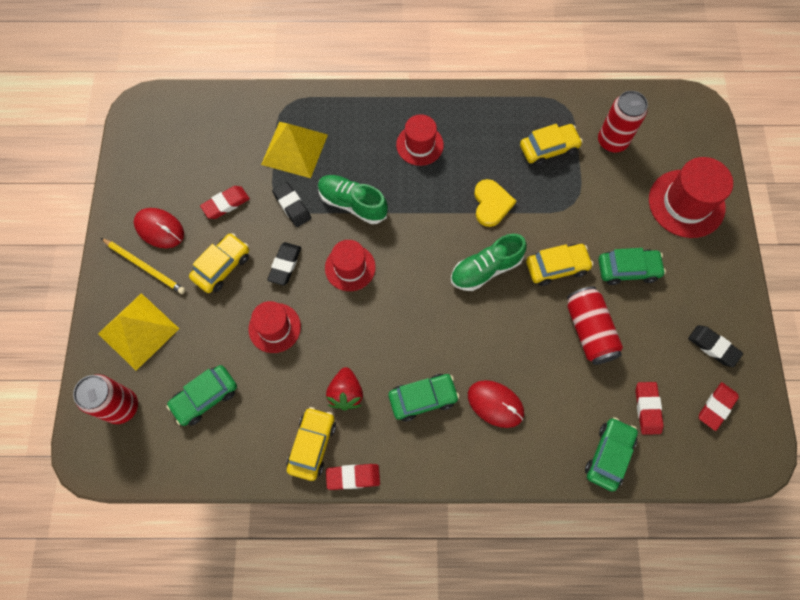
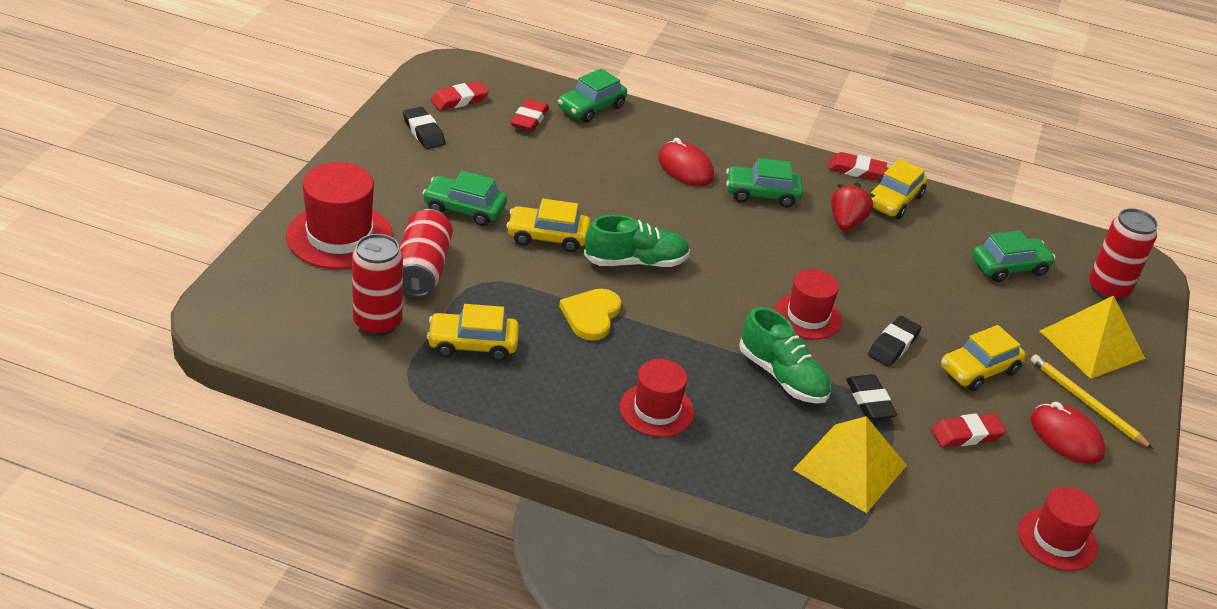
camera: 165 degrees left, 30 degrees down
(274, 328) = (918, 295): red hat -> red hat (1057, 539)
(589, 330) = (547, 182): red can -> red can (422, 269)

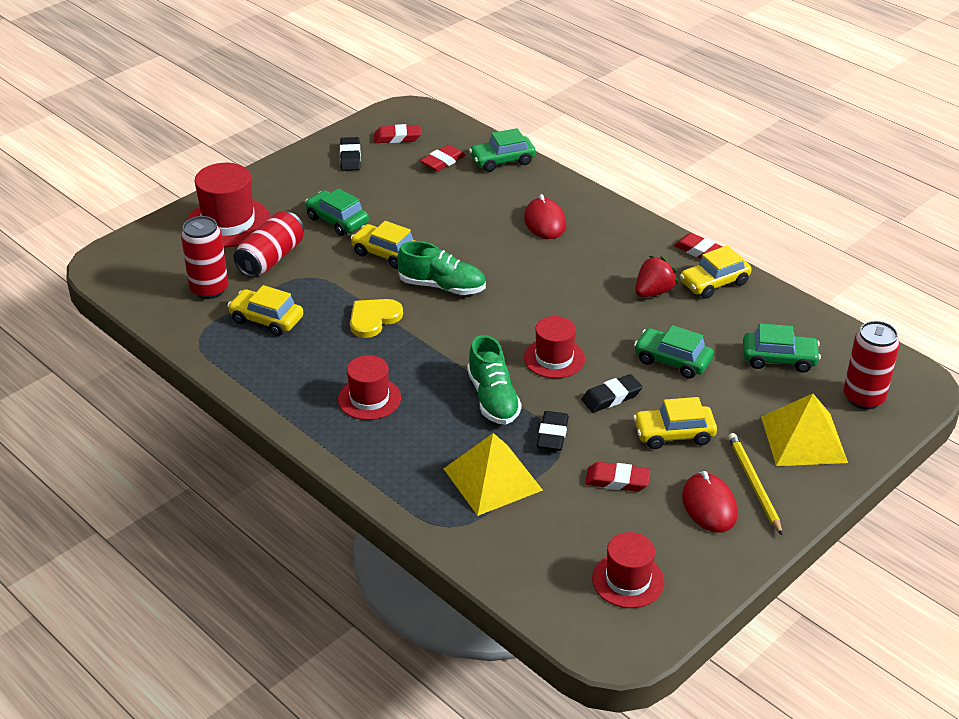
camera: 30 degrees right, 0 degrees up
(762, 194) = (595, 255): green car -> green car (672, 360)

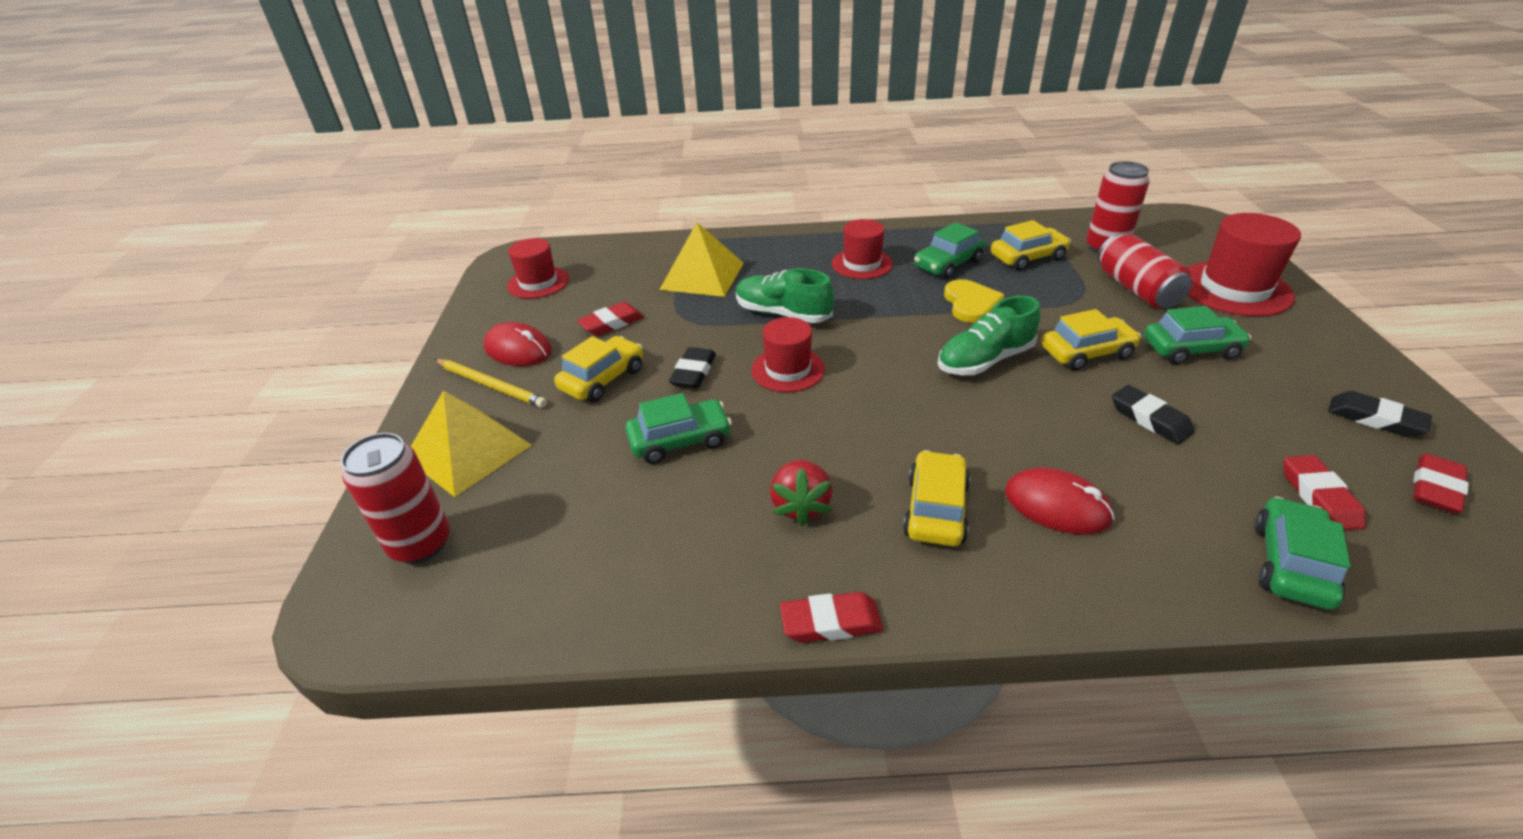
camera: 135 degrees right, 0 degrees up
(552, 435) = (701, 320): black eraser -> black eraser (1150, 419)
(714, 283) = (750, 578): yellow car -> yellow car (936, 509)
(779, 359) = (564, 524): green car -> green car (947, 264)

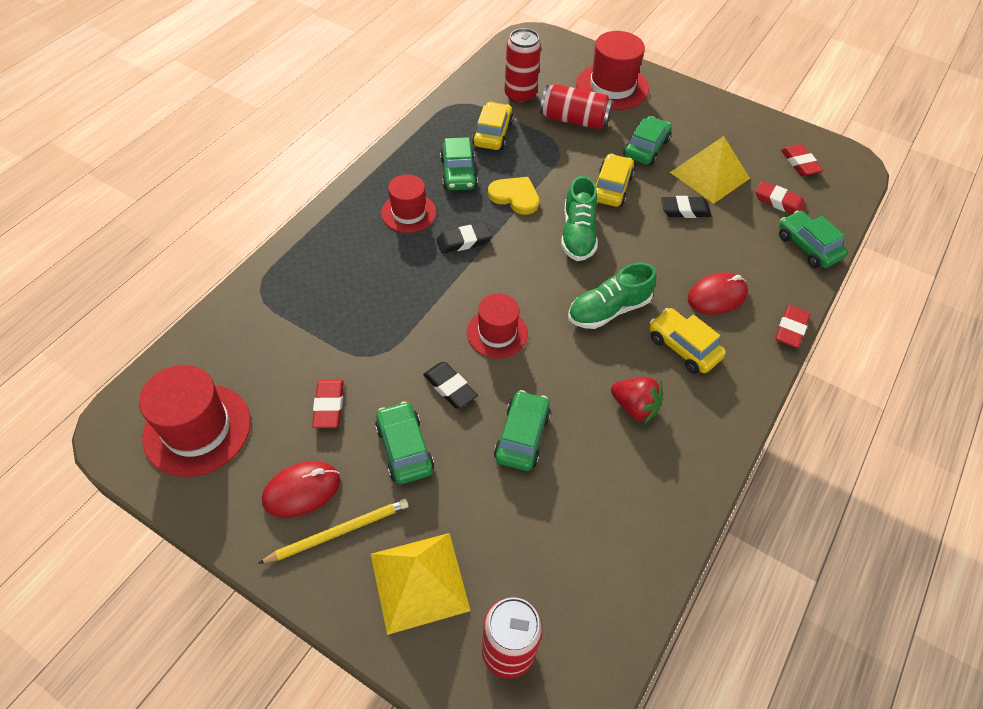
camera: 60 degrees left, 15 degrees up
(538, 282) = (197, 429): red hat -> red hat, size x1.55
(602, 379) = (404, 448): yellow car -> green car
(702, 276) = (320, 311): yellow pyramid -> yellow pyramid (709, 175)
(783, 314) = (427, 295): green shoe -> green shoe (608, 310)
(831, 622) = (730, 447): red eraser -> red eraser (790, 329)
(1374, 419) = (747, 138): black eraser -> black eraser (464, 241)

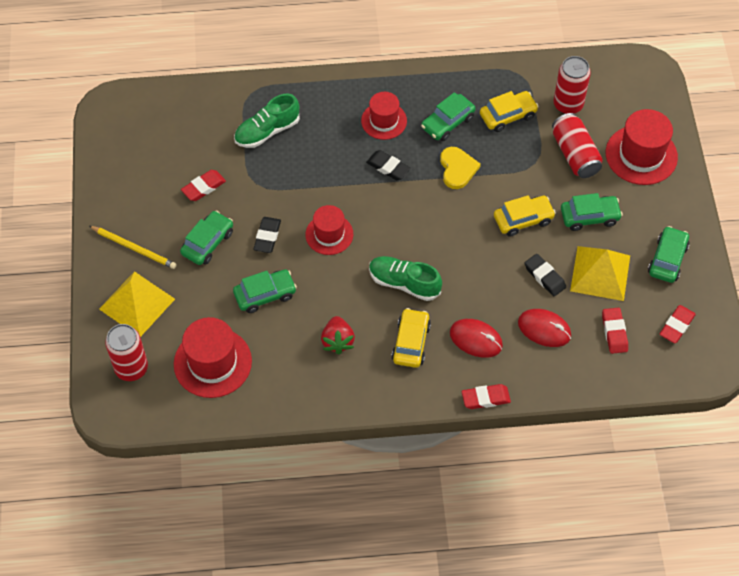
camera: 55 degrees right, 5 degrees up
(197, 429) = (138, 139): red hat -> red hat (212, 362)
(302, 490) = (143, 214): red mouse -> red mouse (544, 329)
(578, 234) = (457, 226): green shoe -> green shoe (267, 131)
(807, 246) = (582, 373): green car -> green car (667, 259)

